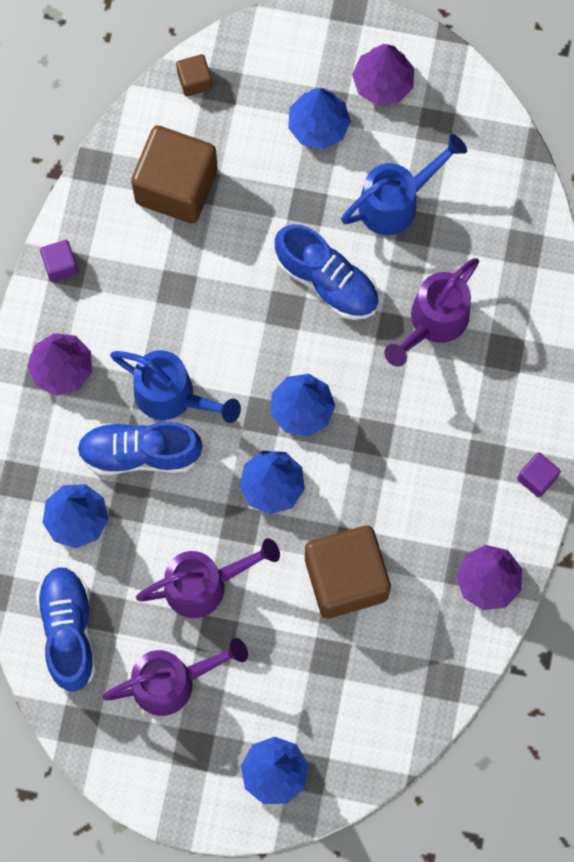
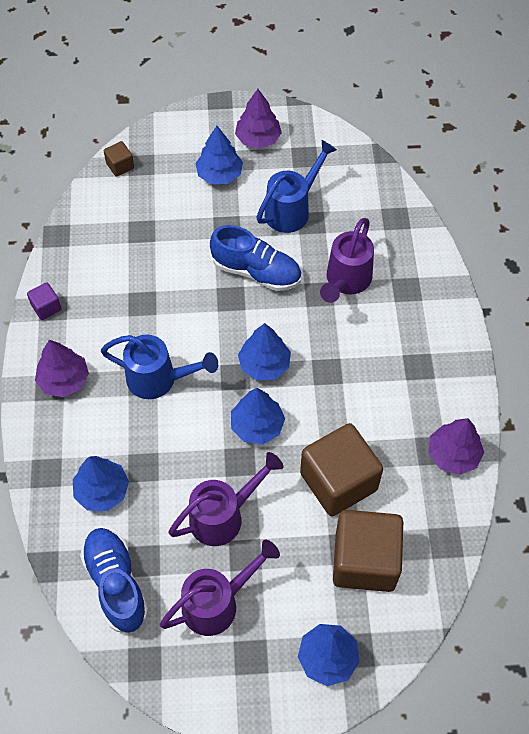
camera: 15 degrees left, 15 degrees down
(140, 453) = (143, 427): blue shoe -> none
(176, 186) = (124, 235): brown cube -> brown cube (364, 561)
(537, 478) = (463, 370): purple cube -> none

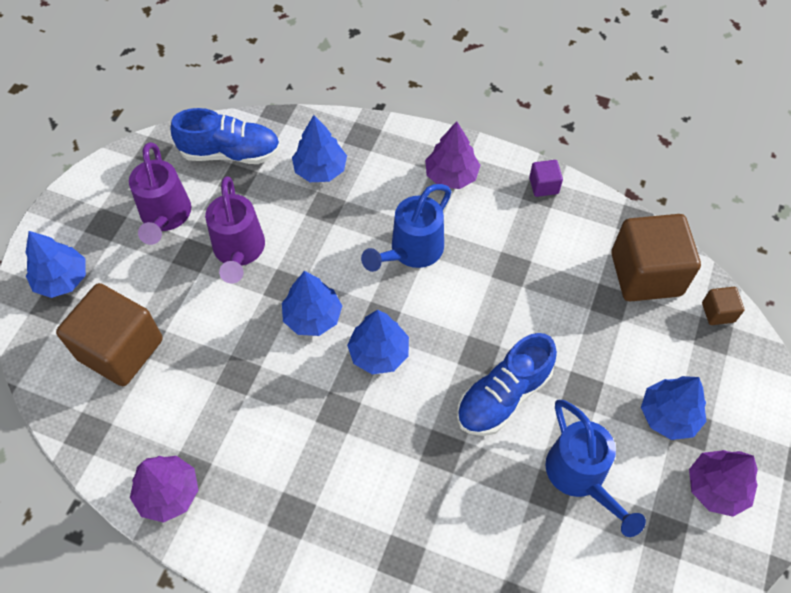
camera: 115 degrees right, 0 degrees up
(338, 481) = (210, 364): brown cube -> brown cube (646, 274)
(346, 281) = (445, 490): purple watering can -> none

